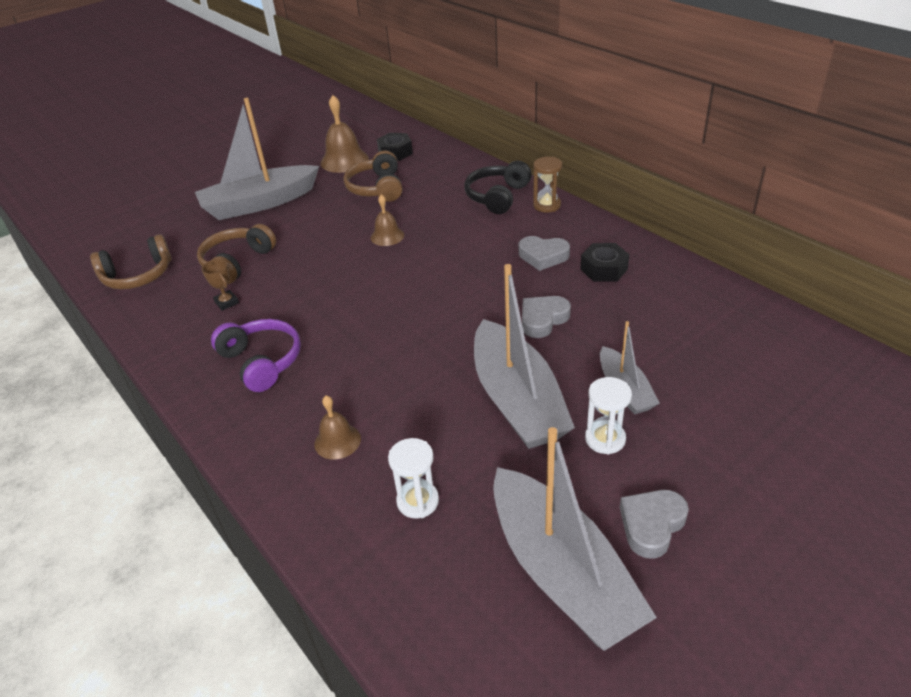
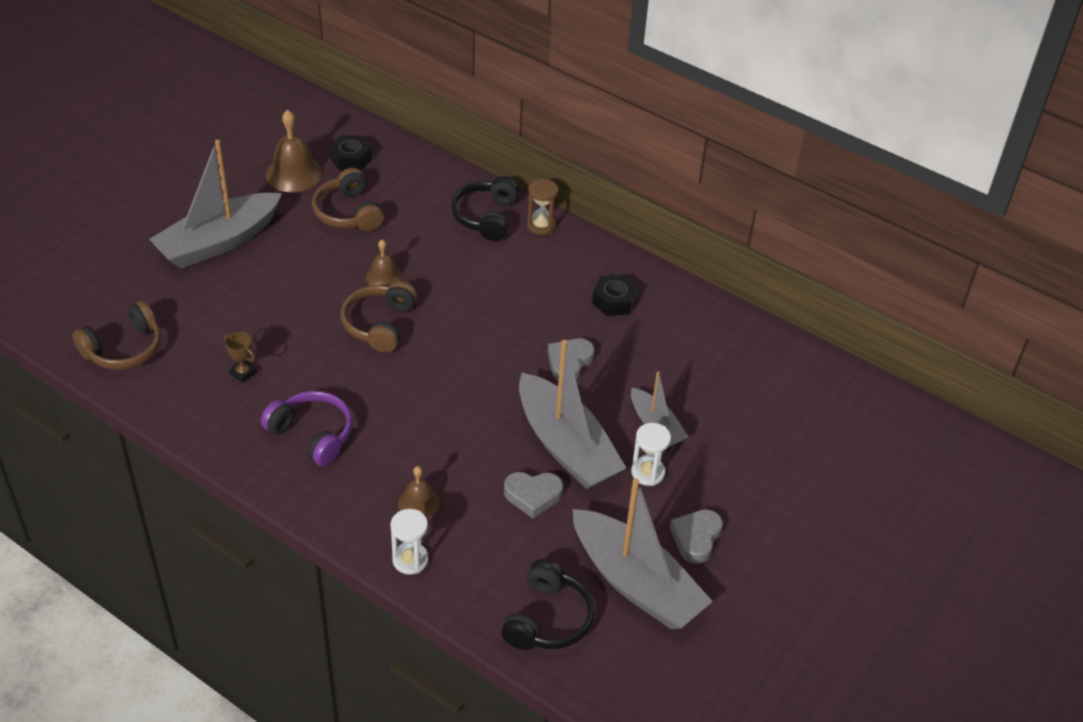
camera: 20 degrees left, 5 degrees up
(237, 262) = (230, 323): brown headphones -> brown headphones (379, 324)
(418, 501) = (507, 545): white hourglass -> white hourglass (410, 560)
(437, 602) = (548, 619): none -> black headphones
(543, 256) = (552, 290): grey heart -> grey heart (533, 496)

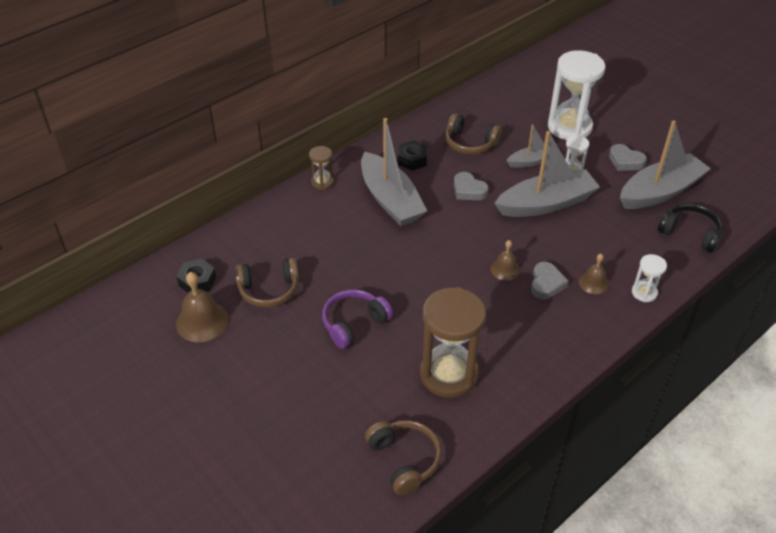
camera: 75 degrees left, 0 degrees up
(218, 242) = (279, 382): grey boat -> grey boat (390, 200)
(243, 373) = (449, 374): brown trophy -> brown hourglass
(312, 435) = (522, 335): purple headphones -> purple headphones (354, 323)
(379, 324) = (410, 284): brown headphones -> brown headphones (470, 143)
(383, 277) = (355, 276): brown bell -> brown bell (505, 269)
(486, 217) = (302, 210): black headphones -> none
(533, 496) = (589, 225): grey heart -> grey heart (546, 284)
(756, 466) = (569, 127): none -> white hourglass

